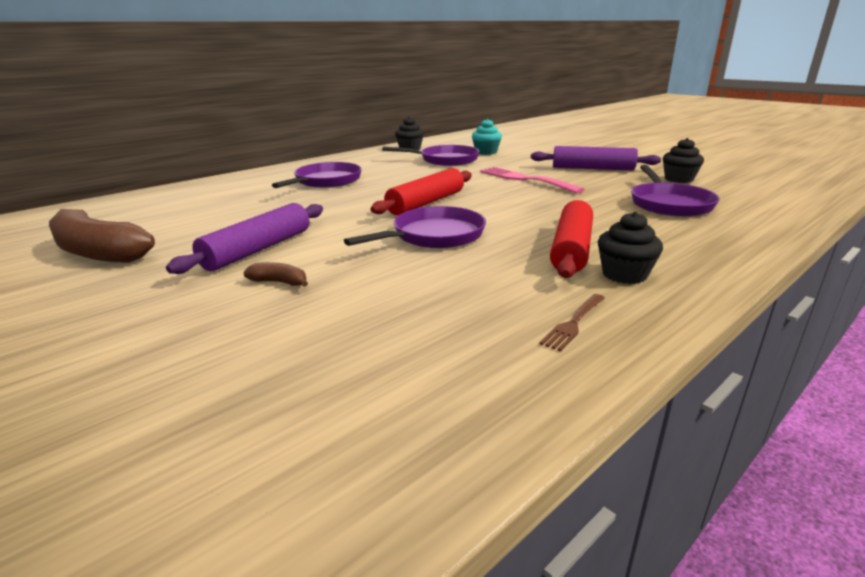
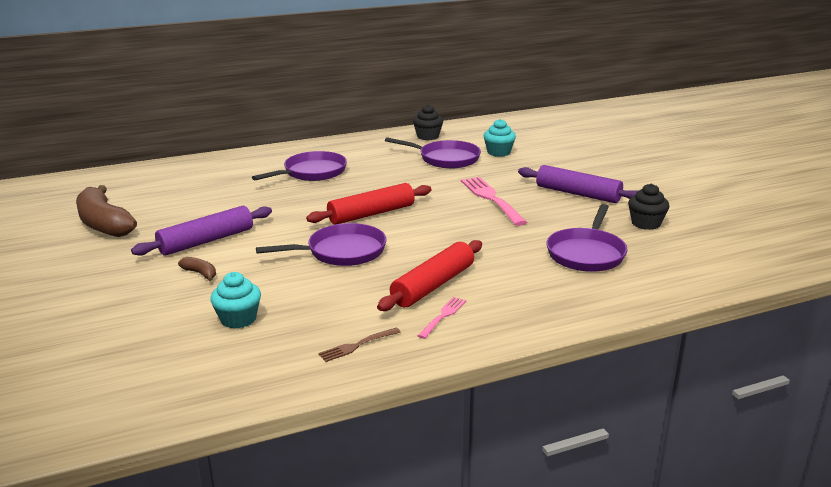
camera: 20 degrees right, 0 degrees up
(383, 323) = (238, 319): none -> turquoise cupcake
(624, 274) = (443, 316): black cupcake -> pink fork

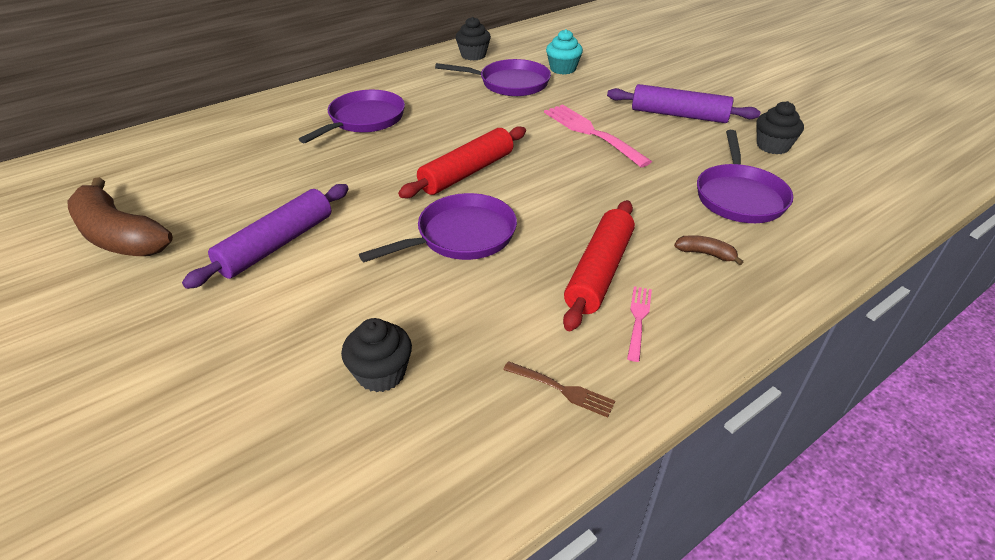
camera: 15 degrees left, 15 degrees up
(200, 273) = (292, 301): brown banana -> brown banana (705, 254)
(238, 319) = (381, 373): turquoise cupcake -> black cupcake
(357, 345) = (561, 389): brown fork -> brown fork turned 105 degrees counterclockwise

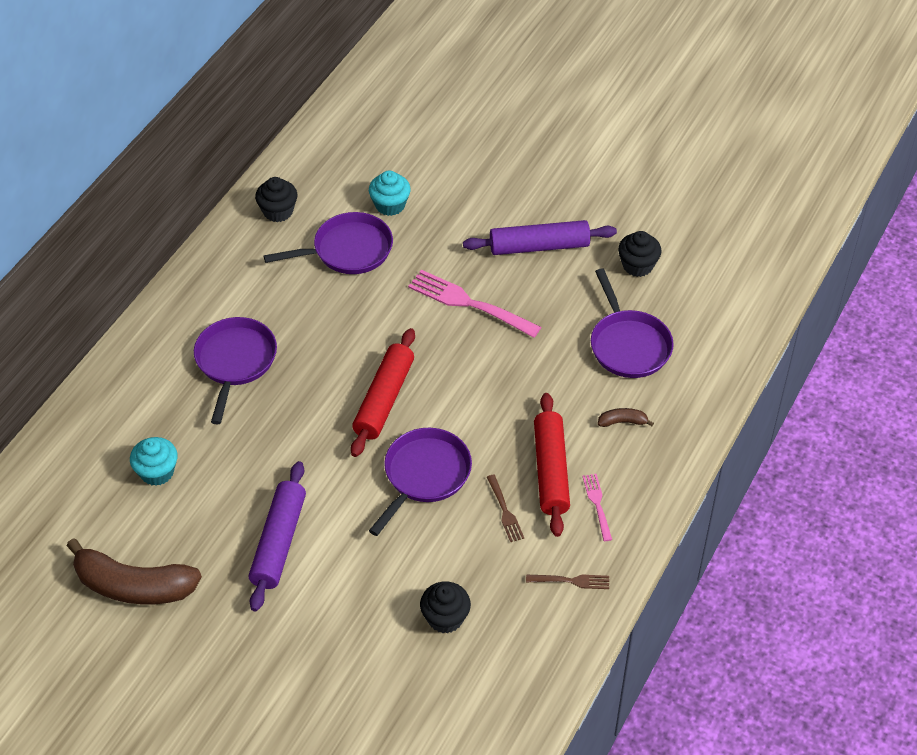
camera: 25 degrees left, 10 degrees up
(231, 166) = (157, 472): none -> turquoise cupcake
(524, 291) = (504, 510): none -> brown fork

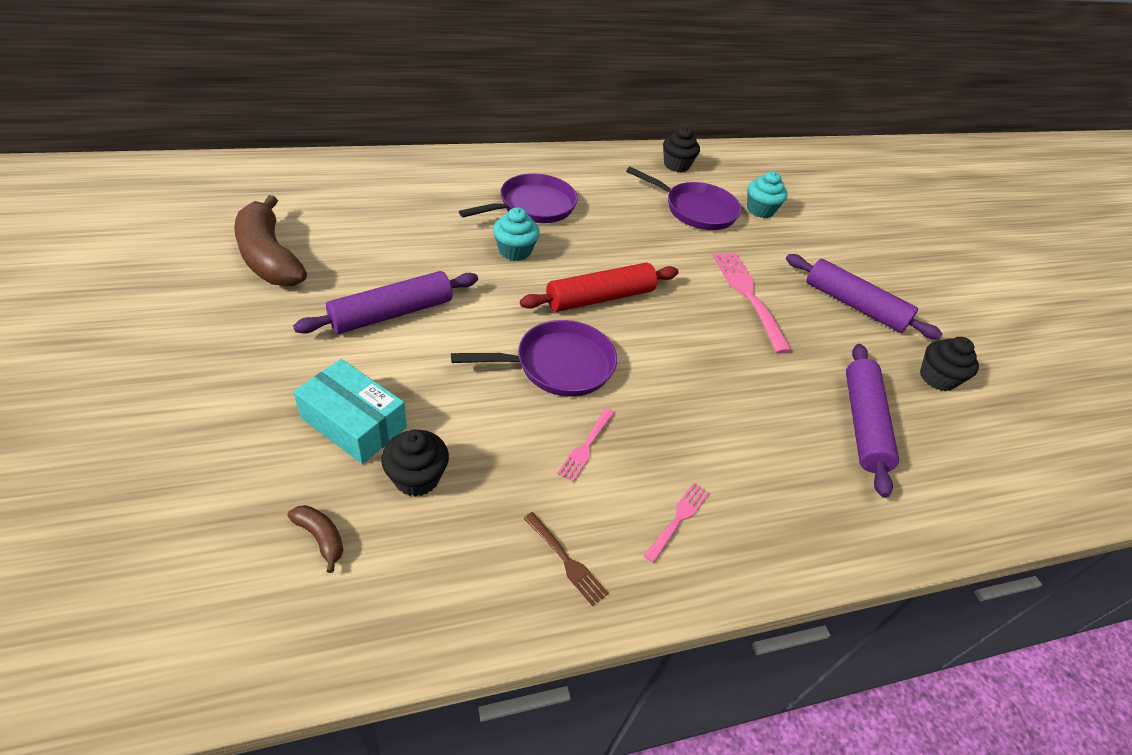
camera: 40 degrees right, 5 degrees down
(157, 472) = (392, 217): turquoise cupcake -> turquoise cupcake (515, 251)
(368, 626) = (354, 422): none -> turquoise box
(504, 510) = (586, 445): brown fork -> pink fork
(550, 470) = (668, 453): red rolling pin -> none
(622, 422) = (788, 475): brown banana -> brown banana (321, 537)
(628, 345) = (863, 424): purple pan -> purple rolling pin

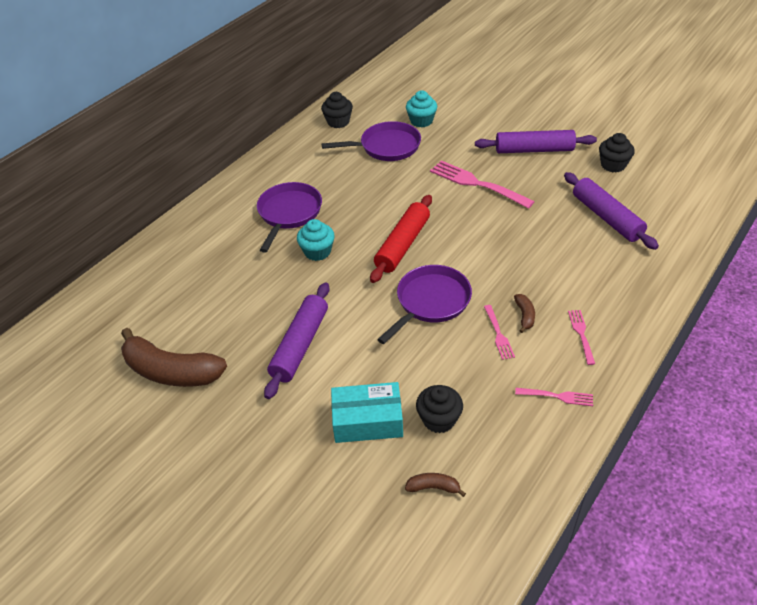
camera: 30 degrees left, 0 degrees up
(565, 560) = (556, 396): brown fork -> pink fork
(638, 450) = (524, 316): none -> brown banana

